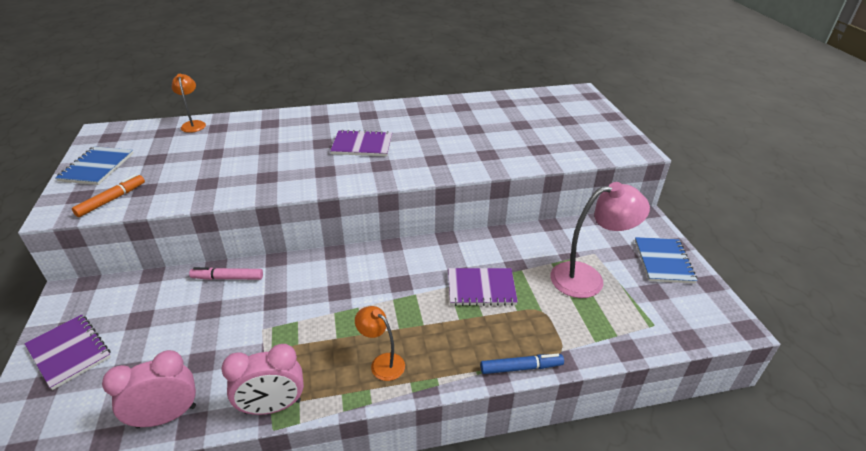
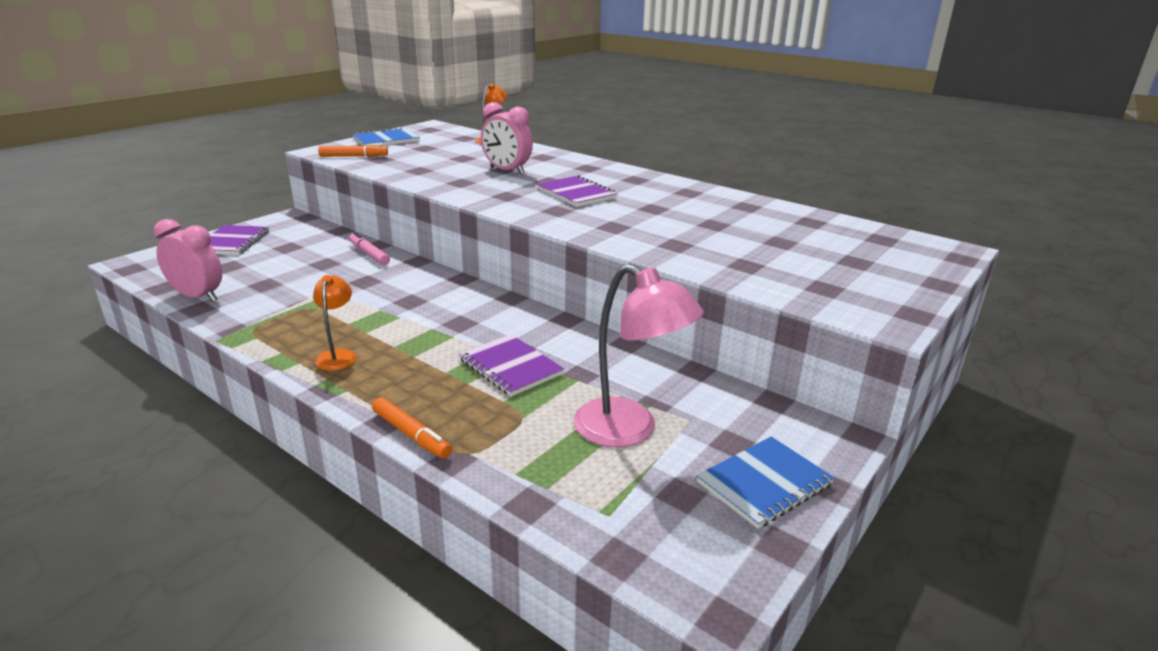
camera: 50 degrees right, 10 degrees down
(272, 406) = (240, 329): pink clock -> pink clock (507, 171)
(520, 368) = (411, 434): blue marker -> orange marker

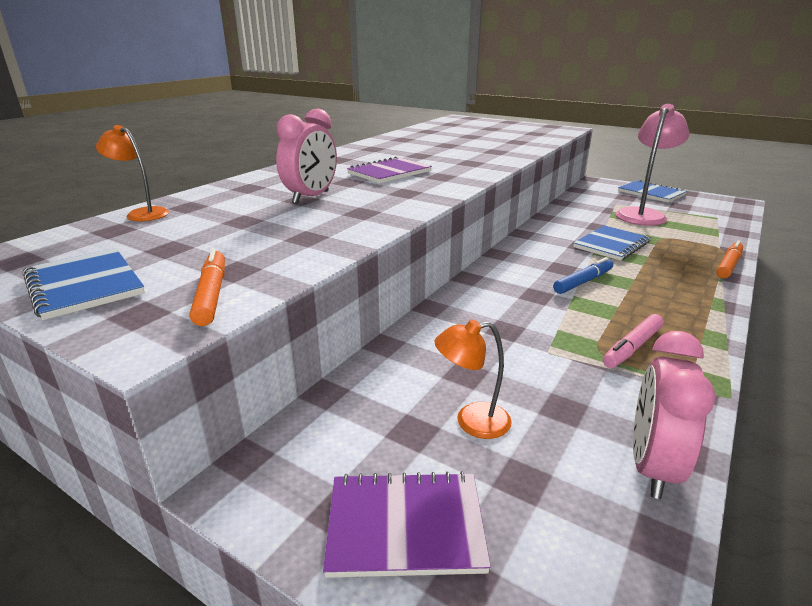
camera: 95 degrees left, 0 degrees up
(338, 355) = (671, 311): orange lamp -> orange lamp (472, 422)
(369, 254) = (421, 343): pink marker -> pink marker (632, 347)
(422, 326) = (582, 282): none -> blue marker
(510, 367) = (611, 245): purple notebook -> blue notebook

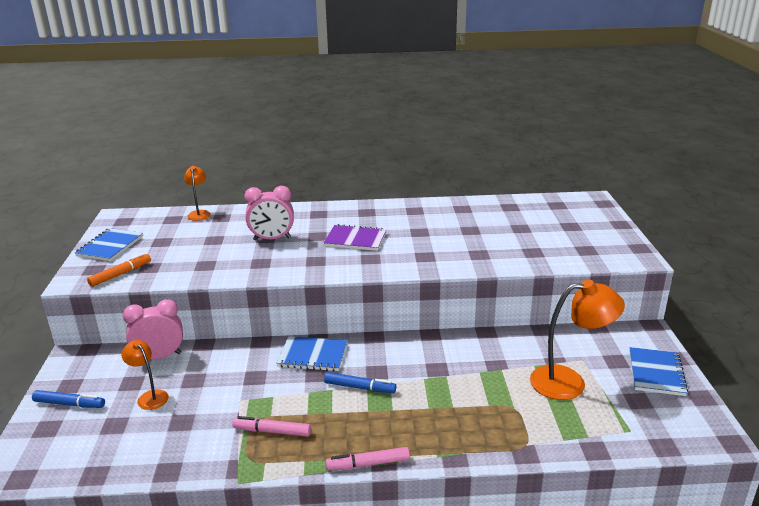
camera: 55 degrees right, 0 degrees up
(405, 526) = (69, 404): purple notebook -> blue marker
(611, 245) = (456, 383): blue notebook -> blue notebook (313, 355)
(643, 214) = (569, 382): pink lamp -> orange lamp
(652, 467) = (146, 463): pink clock -> pink clock (159, 357)
(722, 312) = (368, 464): none -> pink marker
(728, 265) = (481, 455): orange marker -> none

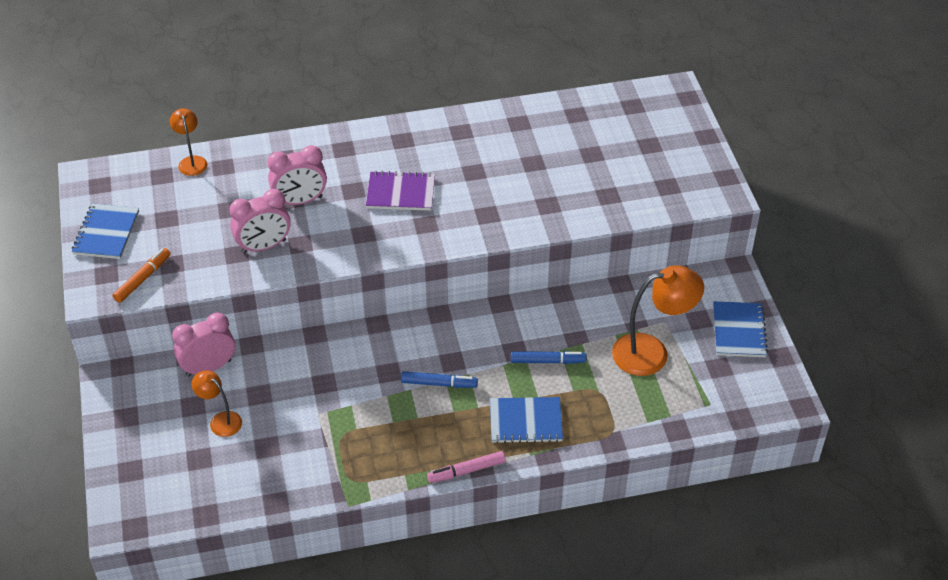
camera: 10 degrees left, 20 degrees up
(69, 404) = (138, 439): blue marker -> blue marker (547, 361)
(230, 262) = (264, 246): none -> pink clock
(272, 431) = (364, 447): pink marker -> none
(313, 355) = (378, 347): blue notebook -> blue notebook (525, 422)

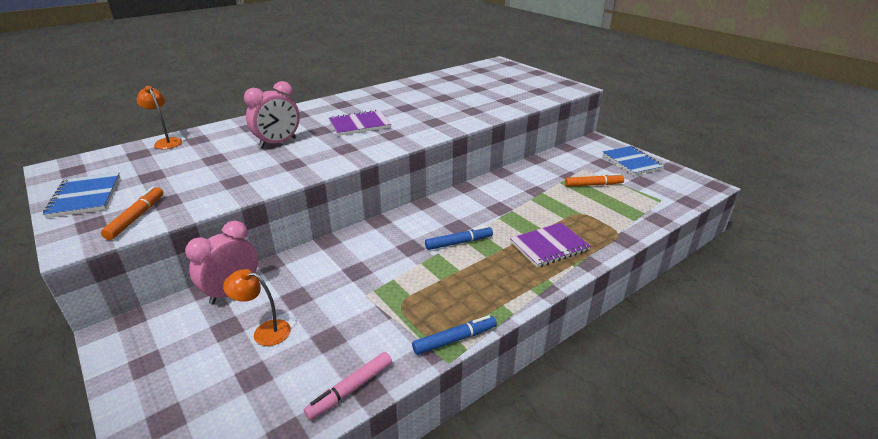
camera: 25 degrees left, 15 degrees down
(264, 246) = (259, 172): pink clock -> none
(467, 471) = (535, 294): pink marker -> pink marker (351, 389)
(525, 422) = (549, 246): blue notebook -> purple notebook
(547, 361) = (528, 207): blue marker -> blue marker (454, 339)
(652, 352) = (593, 185): orange lamp -> orange marker

